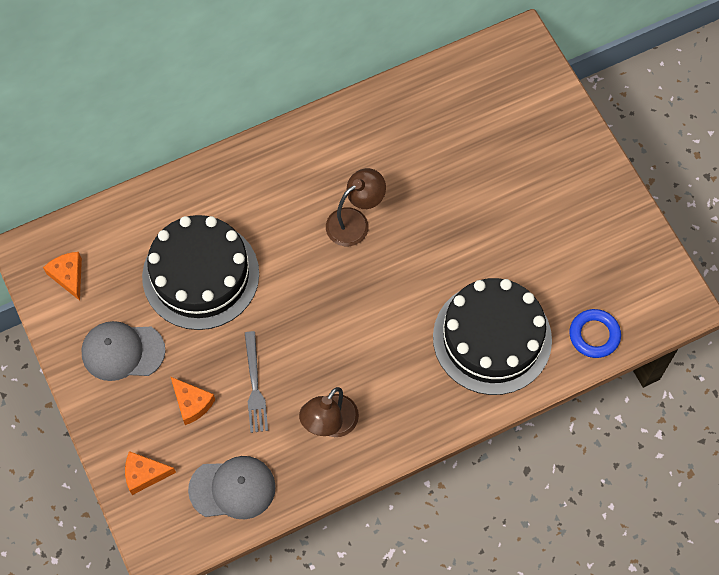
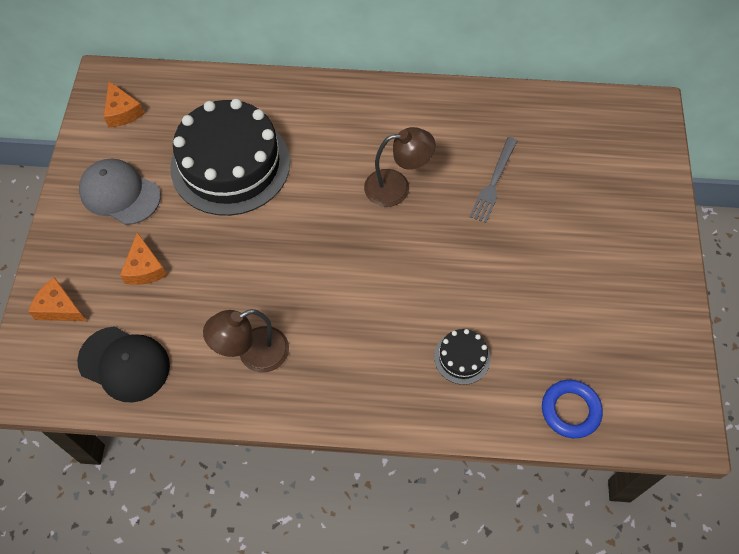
camera: 30 degrees right, 5 degrees down
(68, 276) = (122, 112): orange cheese -> orange cheese turned 150 degrees clockwise
(232, 488) = (124, 364): grey cap -> black cap
(255, 386) = (210, 282): grey fork -> grey fork (493, 182)
(492, 338) = (462, 357): black cake -> black cake, size x0.42

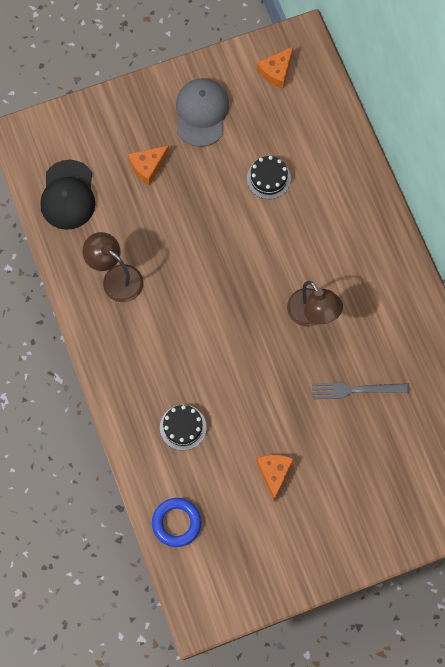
camera: 65 degrees right, 10 degrees up
(59, 308) = (89, 127): orange cheese -> orange cheese (274, 473)
(230, 164) = (268, 178): black cake -> black cake, size x0.42

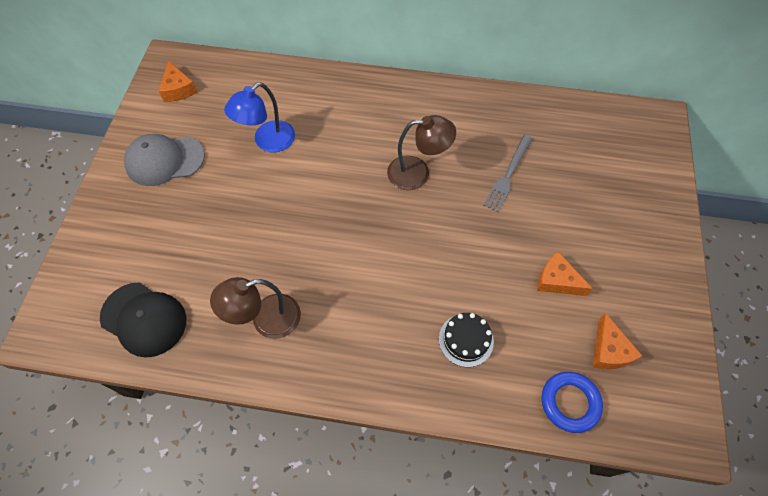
camera: 60 degrees left, 10 degrees down
(148, 166) = (176, 230): orange cheese -> orange cheese (609, 350)
(201, 113) = (165, 160): grey cap -> grey cap turned 45 degrees counterclockwise
(268, 178) = (268, 142): black cake -> blue lamp

